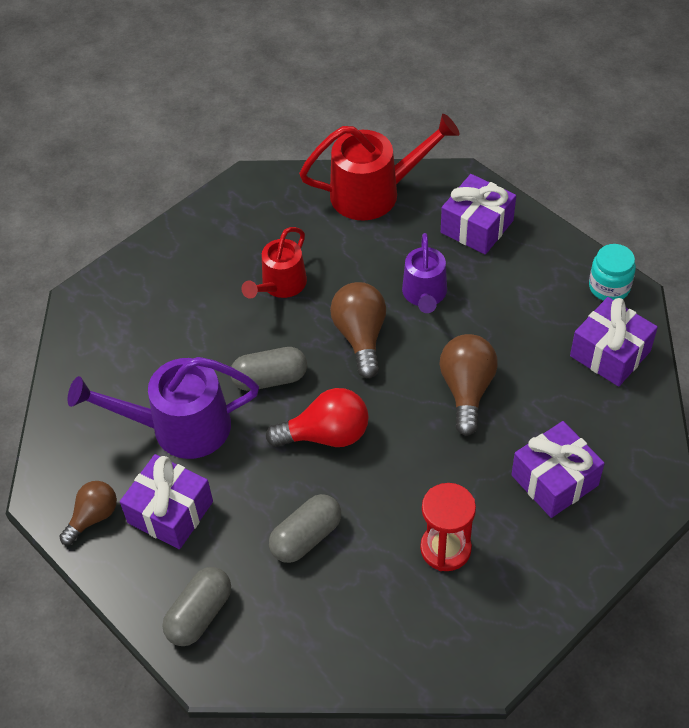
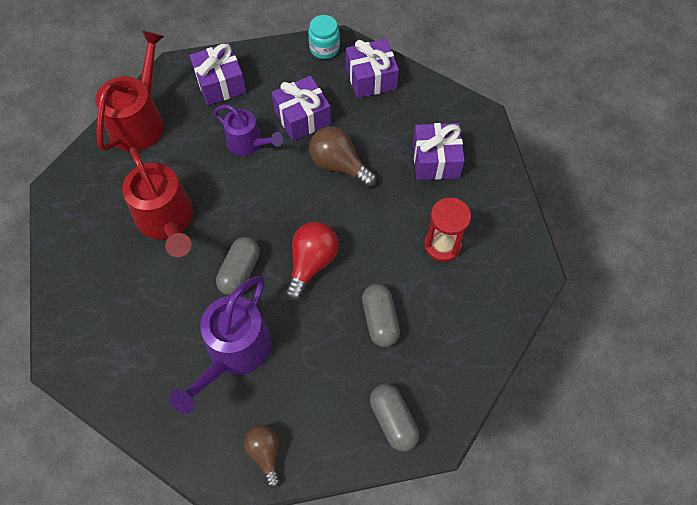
camera: 60 degrees left, 10 degrees up
(170, 512) = (299, 396): purple gift -> purple gift (302, 117)
(280, 285) = (167, 221): red watering can -> red watering can, size x1.59
(361, 337) = (251, 198): brown light bulb -> none

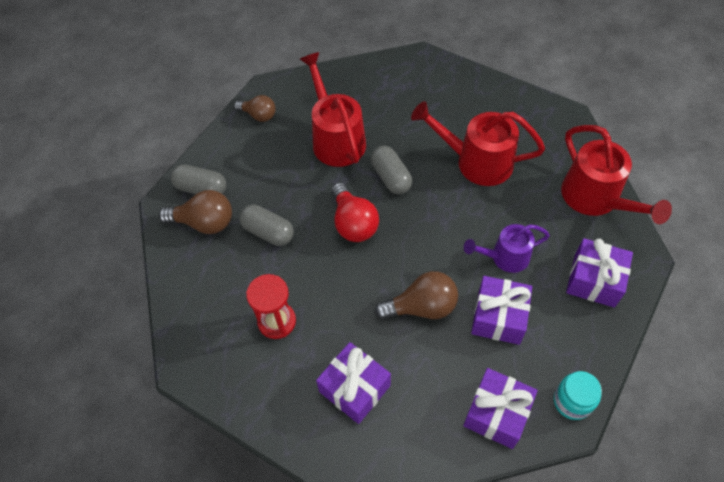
camera: 135 degrees right, 5 degrees down
(234, 353) = (336, 138): purple watering can -> red watering can
(421, 381) = (204, 223): none -> brown light bulb

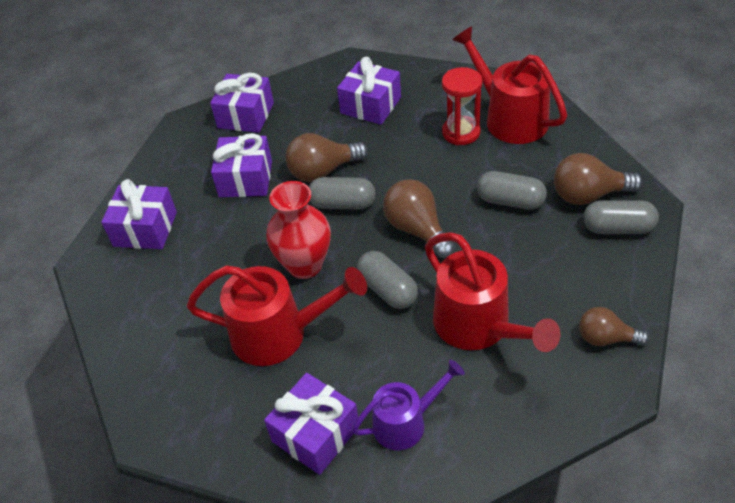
camera: 170 degrees right, 10 degrees down
(353, 223) = (417, 229): red light bulb -> brown light bulb
(410, 264) = (343, 204): none -> grey capsule
(451, 211) = (305, 265): none -> red vase
(458, 97) = (315, 433): none -> purple gift
(504, 257) = (240, 231): purple watering can -> purple watering can (406, 422)
(572, 401) = (180, 135): turquoise jar -> none
(596, 199) = (127, 316): red watering can -> red watering can (509, 118)

